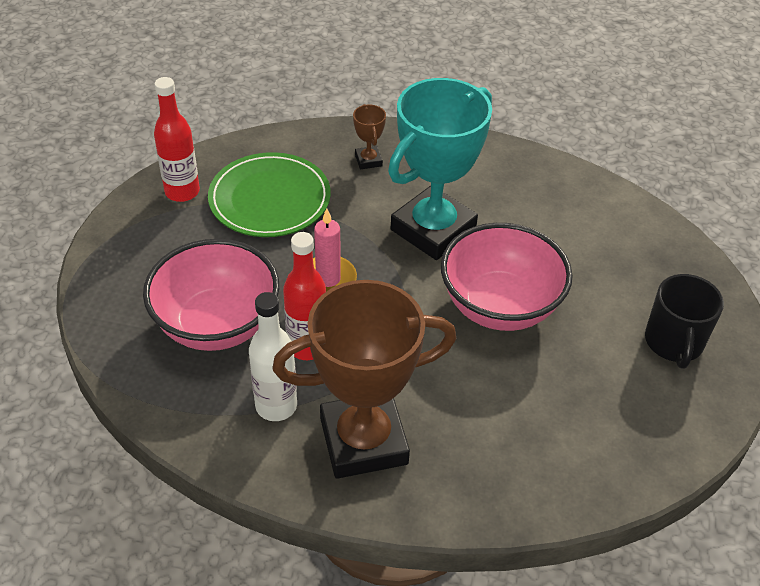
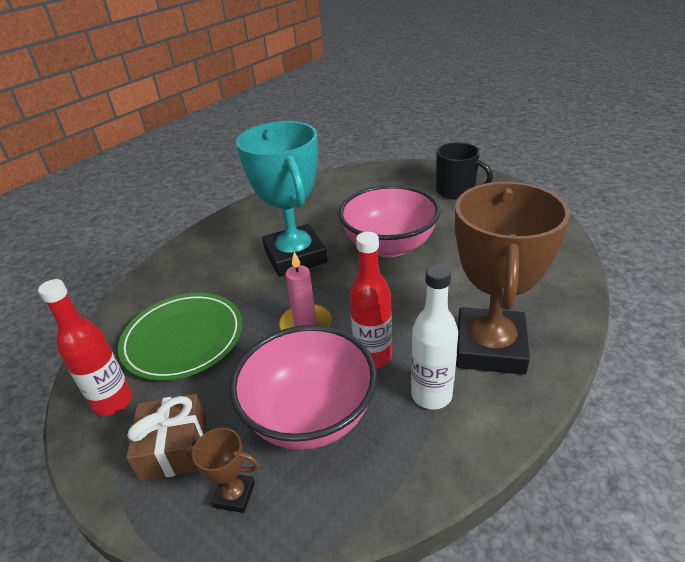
camera: 60 degrees left, 10 degrees down
(153, 251) = (174, 448): none -> brown gift
(368, 160) = (195, 270): brown trophy -> brown trophy (234, 495)

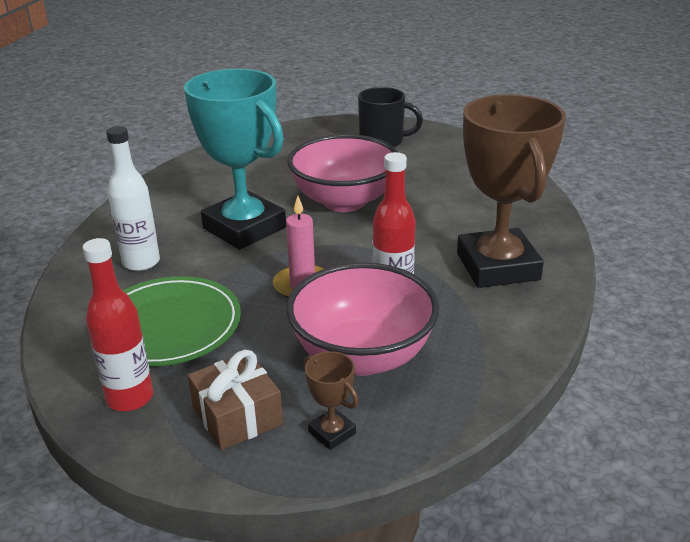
camera: 25 degrees left, 5 degrees down
(234, 495) = (332, 432): brown trophy -> brown trophy turned 60 degrees clockwise
(431, 395) = (467, 313): white bottle -> white bottle (141, 262)

